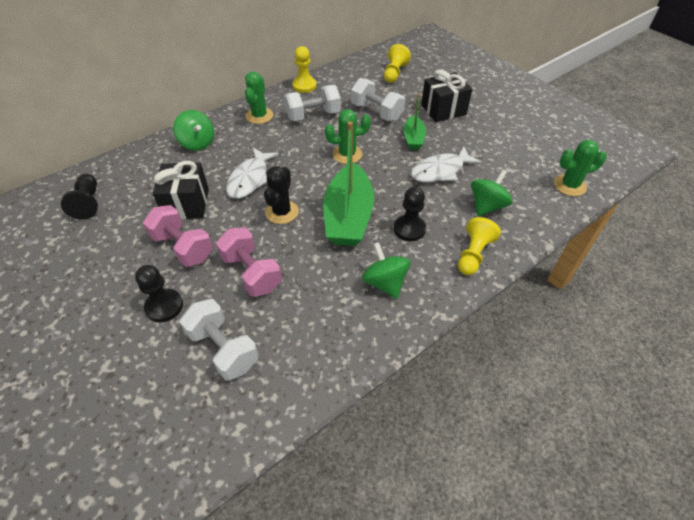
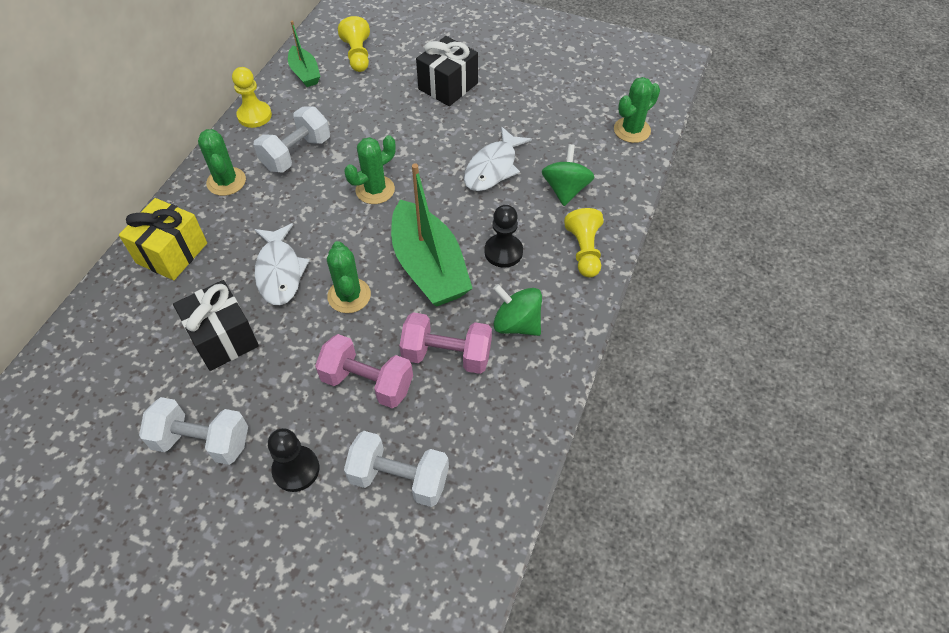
camera: 30 degrees left, 5 degrees up
(88, 203) = (87, 397): black pawn -> none
(183, 247) = (263, 392): pink dumbbell -> pink dumbbell (447, 355)
(197, 143) = (172, 253): green spinning top -> yellow gift
(282, 212) = (349, 296): black cactus -> green cactus
(376, 112) = (372, 119): white dumbbell -> white dumbbell (202, 441)
(413, 138) = (438, 138): green boat -> green boat (305, 73)

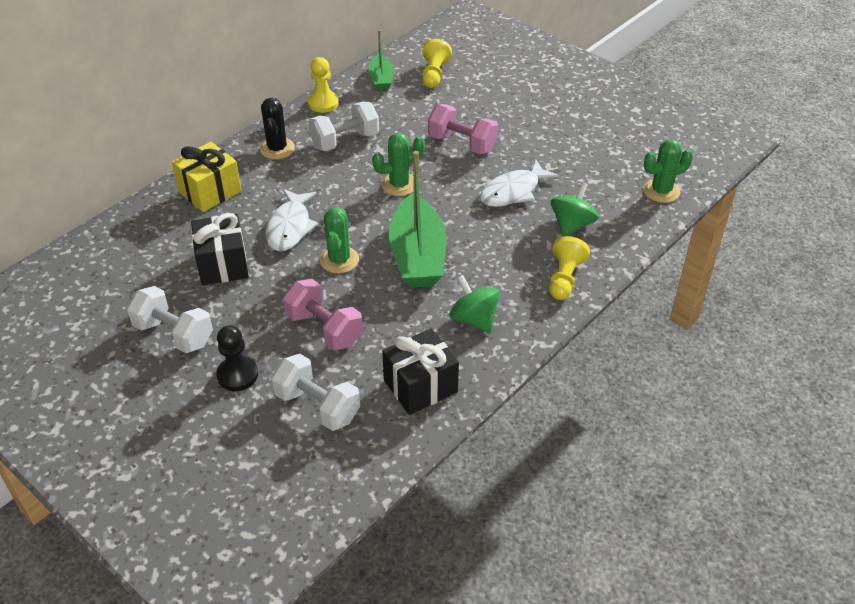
camera: 20 degrees right, 10 degrees down
(226, 181) = (277, 149): green cactus -> black cactus
(447, 355) = (401, 327): pink dumbbell -> pink dumbbell (462, 143)
(448, 86) = (504, 116): black gift -> black gift (420, 386)
(503, 252) = (489, 260): black pawn -> none

